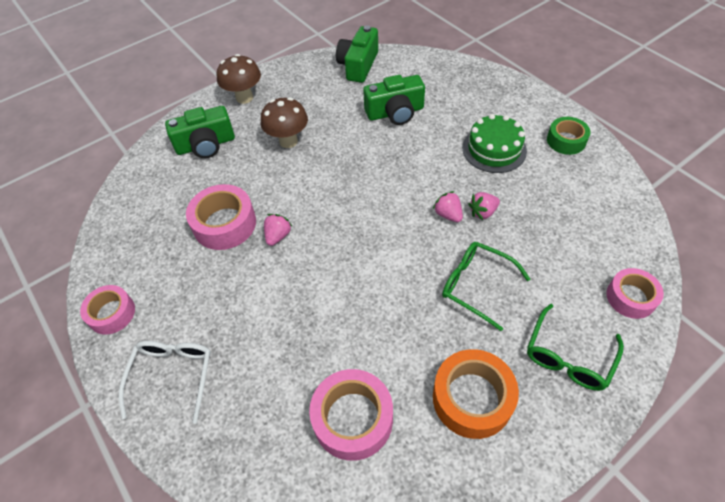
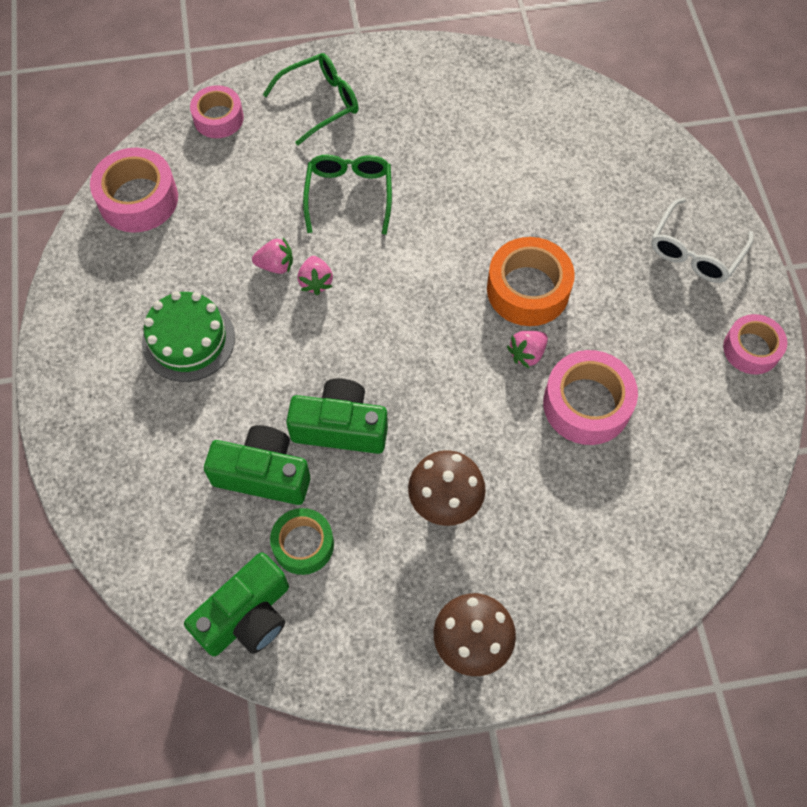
camera: 155 degrees left, 10 degrees up
(206, 145) = (569, 564): green camera -> green camera (340, 427)
(353, 419) = (539, 142): pink tape -> pink tape (138, 199)
(472, 398) = (427, 112): orange tape -> orange tape (528, 289)
(476, 285) = (349, 195): green glasses -> green glasses turned 150 degrees counterclockwise
(566, 140) = (93, 306): green tape -> green tape (303, 544)

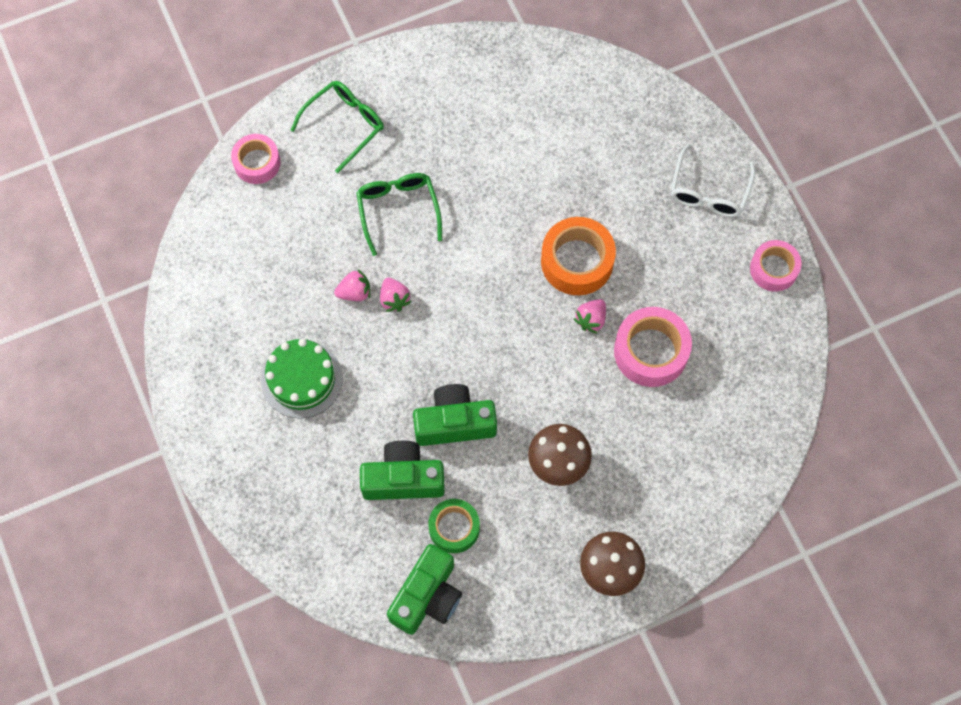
camera: 15 degrees left, 5 degrees up
(138, 199) = (212, 260): pink tape -> none

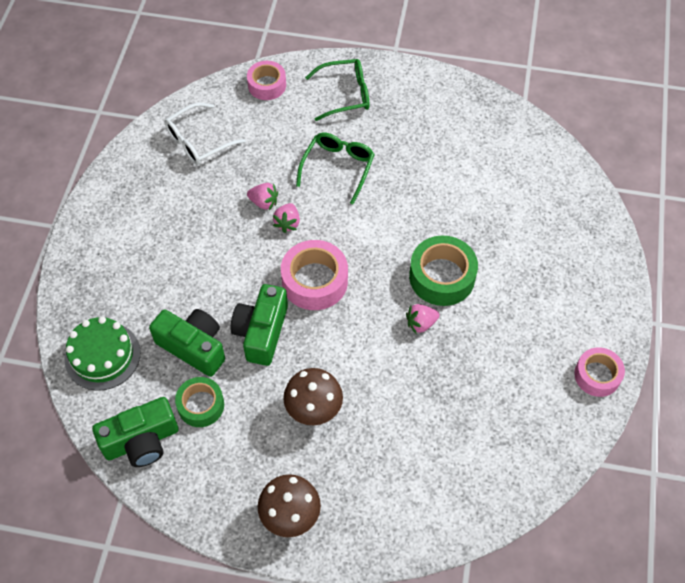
camera: 35 degrees right, 10 degrees down
(301, 379) = (181, 236): green cake -> green cake (102, 356)
(454, 423) = (261, 332): green camera -> green camera turned 105 degrees counterclockwise
(577, 261) = (442, 277): orange tape -> green tape
(651, 351) = (450, 375): pink tape -> pink tape (314, 281)
(709, 191) = (584, 288): white glasses -> white glasses (198, 141)

